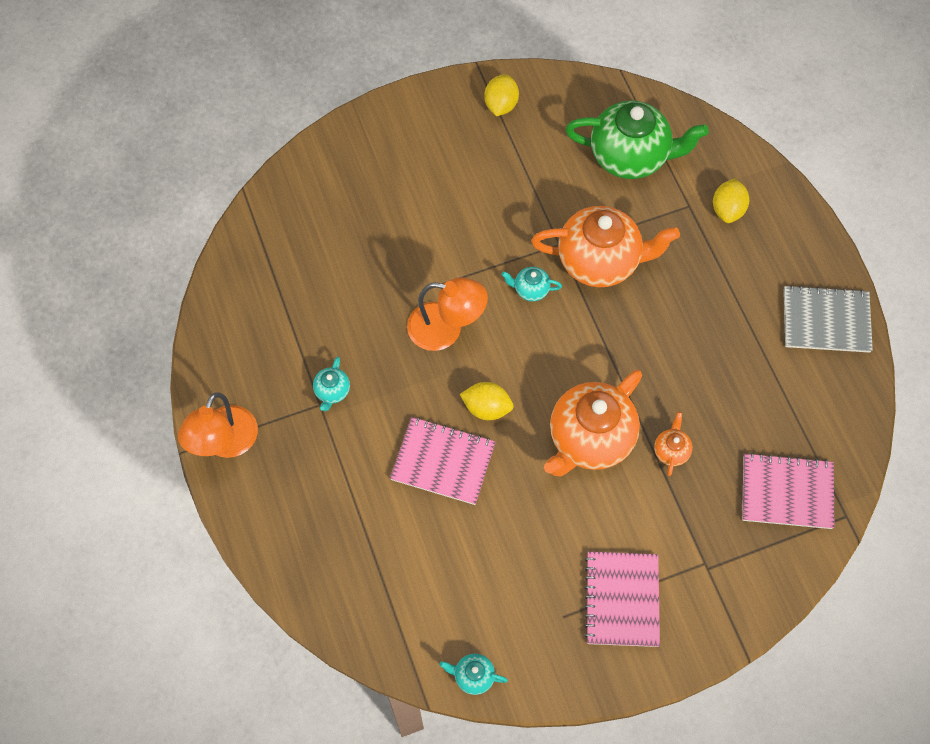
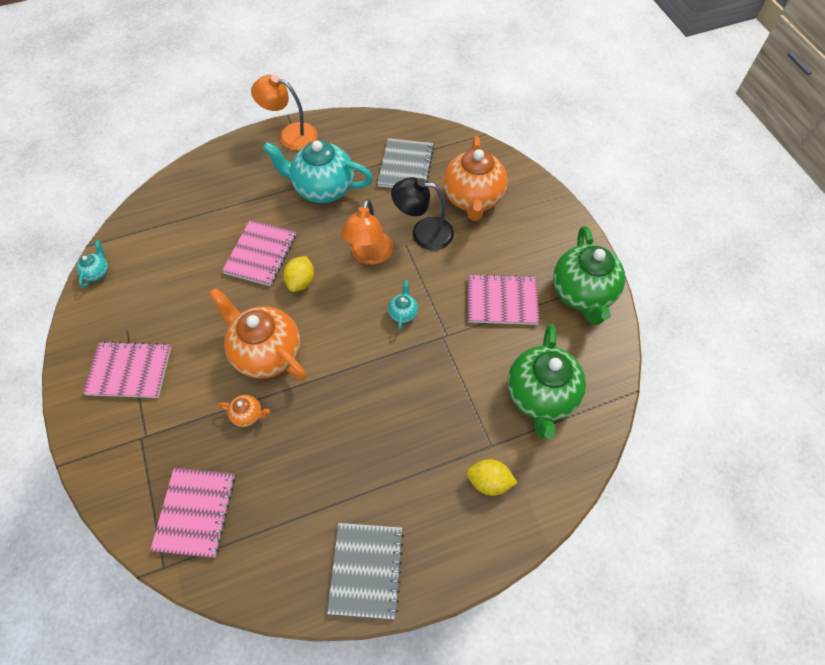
camera: 90 degrees right, 5 degrees down
(297, 288) = (405, 166): none -> grey notebook
(332, 391) = (323, 188): turquoise teapot -> turquoise teapot, size x2.34
(411, 267) = (423, 233): none -> black lamp
(501, 105) = (582, 293): yellow lemon -> green teapot
(512, 185) = (502, 301): none -> pink notebook
(600, 261) = (430, 366): orange teapot -> orange teapot (473, 199)

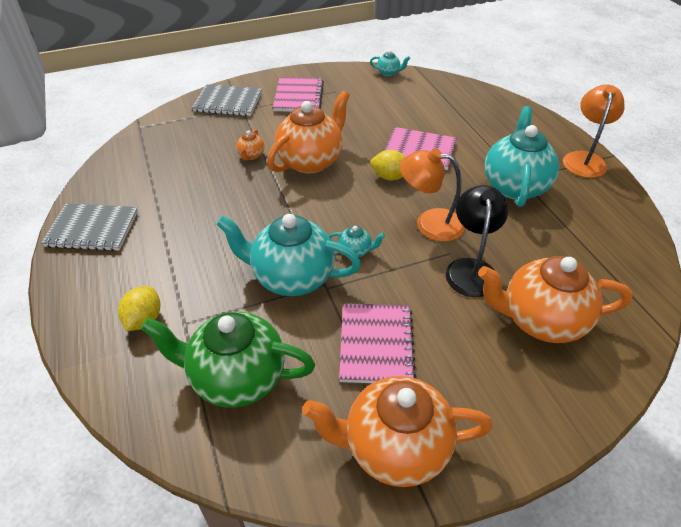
camera: 90 degrees right, 15 degrees down
(195, 512) = (175, 137): pink notebook -> none
(405, 166) = (574, 252): grey notebook -> grey notebook (228, 102)
(435, 362) = (291, 277): none -> turquoise teapot
(582, 293) = (394, 447): green teapot -> orange teapot

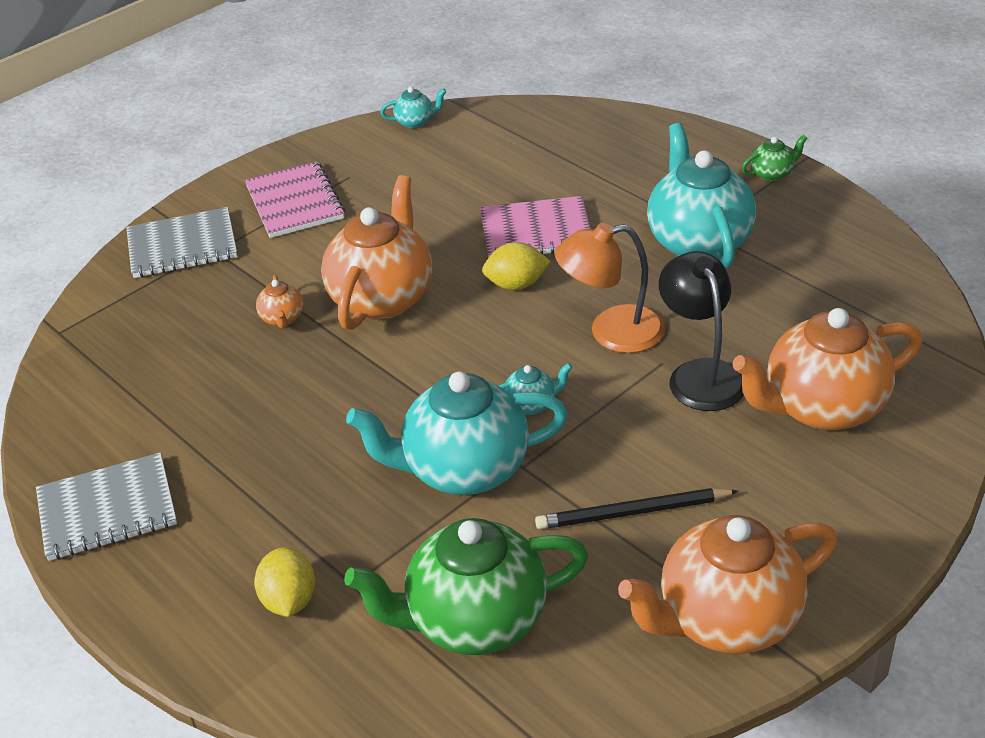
camera: 20 degrees left, 5 degrees down
(376, 344) = (632, 512): pink notebook -> black pencil
(584, 159) = (772, 174): orange lamp -> green teapot

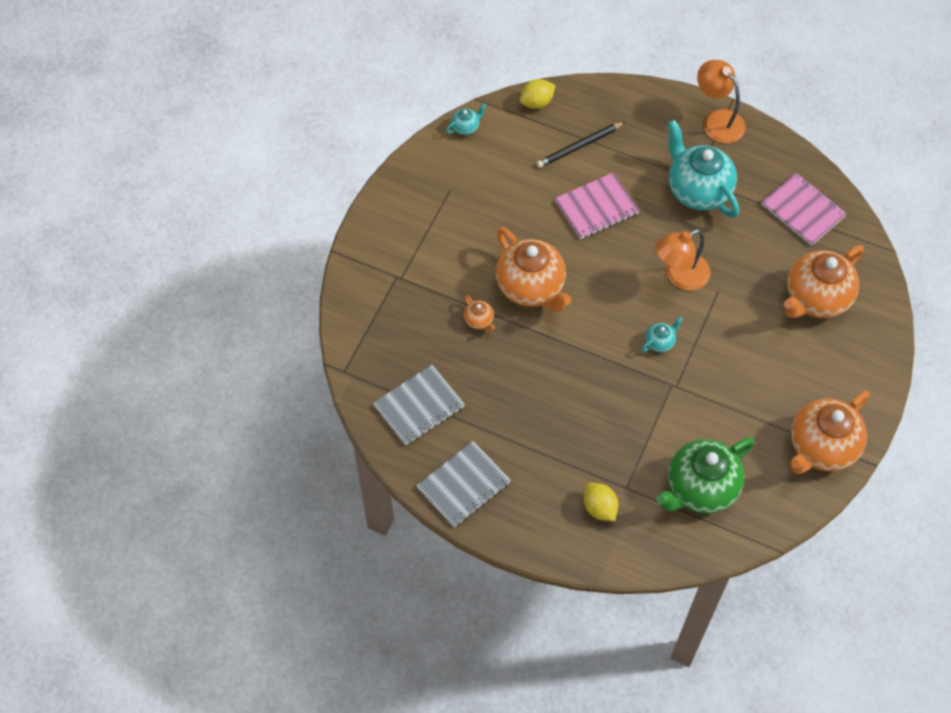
camera: 25 degrees left, 20 degrees up
(182, 246) = (376, 279): grey notebook -> grey notebook (418, 406)
(294, 202) = (427, 222): pink notebook -> pink notebook (802, 210)
(382, 298) = (531, 287): orange teapot -> orange teapot turned 150 degrees clockwise
(464, 470) = (646, 398): turquoise teapot -> none
(516, 284) = (606, 254): yellow lemon -> yellow lemon (536, 102)
(632, 512) = (748, 398): black pencil -> black pencil (579, 146)
(700, 374) = (742, 293): black lamp -> none
(772, 174) = (717, 120): green teapot -> orange lamp

